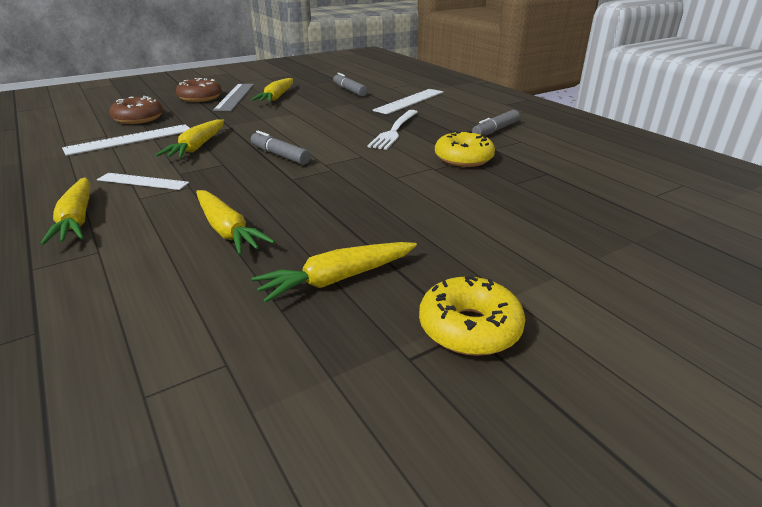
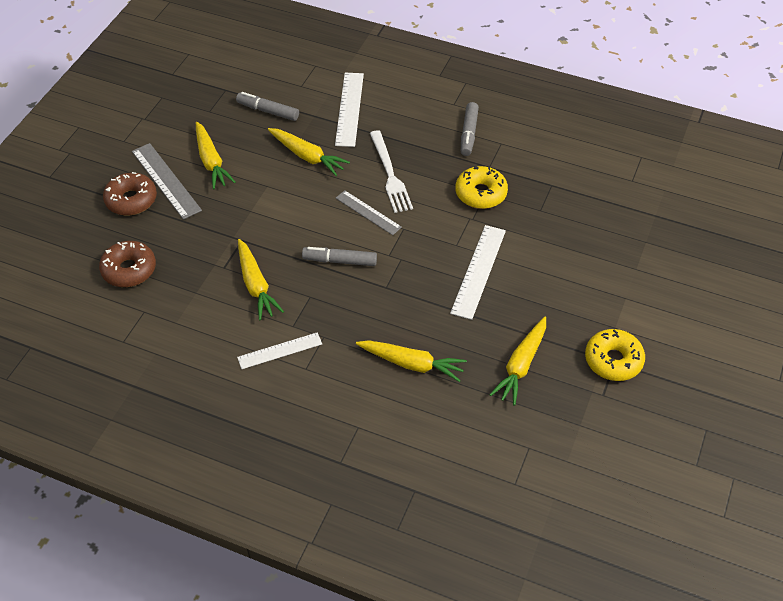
camera: 35 degrees left, 20 degrees up
(77, 220) = (298, 412): yellow carrot -> yellow carrot (307, 156)
(130, 139) = (178, 306): white ruler -> white ruler (478, 271)
(346, 141) = (368, 212): none -> grey ruler

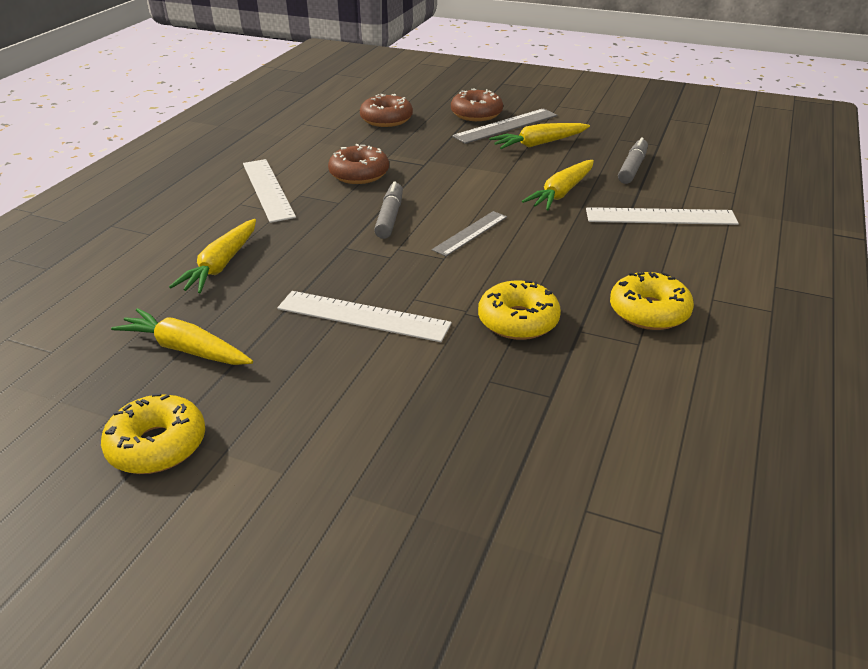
camera: 90 degrees right, 15 degrees down
(256, 285) = (359, 174): yellow carrot -> brown donut
(280, 350) = (268, 189): white ruler -> white ruler, size x1.51
(390, 174) = (542, 247): white fork -> none
(468, 133) = (649, 312): grey marker -> yellow donut

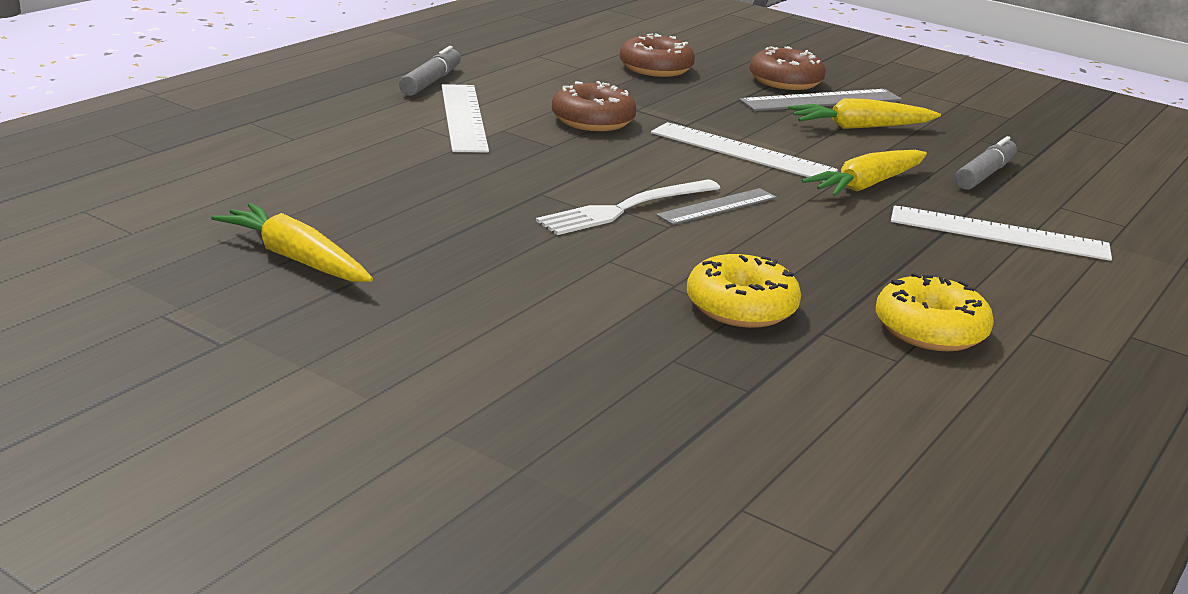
camera: 10 degrees right, 10 degrees down
(157, 445) = (226, 343): yellow donut -> none
(221, 265) = (372, 184): yellow carrot -> none
(363, 316) = (535, 266): white ruler -> white ruler (742, 152)
(390, 217) = (614, 172): grey marker -> grey marker (431, 82)
(409, 248) = (626, 208): none -> white fork

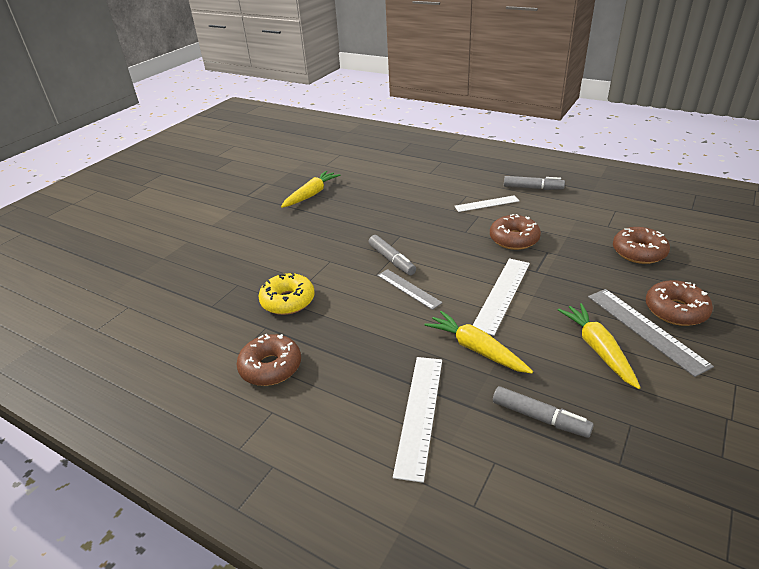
camera: 90 degrees right, 10 degrees up
(464, 117) = (487, 204): white ruler -> white ruler, size x0.66
(626, 208) = (392, 260): white fork -> grey marker
(930, 330) = (271, 367): yellow donut -> brown donut

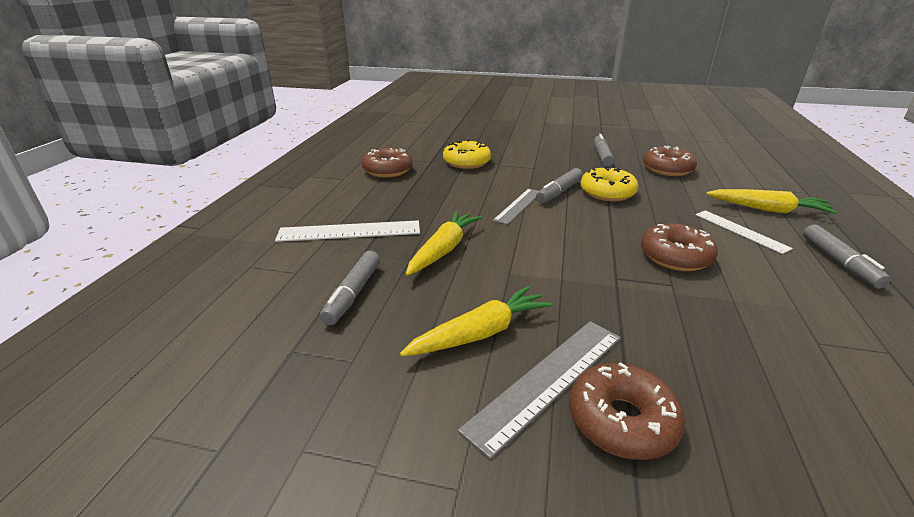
camera: 70 degrees right, 5 degrees down
(311, 194) = (633, 143): yellow carrot -> yellow carrot (767, 209)
(328, 218) = (602, 156): none -> grey marker
(405, 237) = (607, 192): none -> yellow donut
(502, 294) = (547, 257): white ruler -> none
(638, 252) = (769, 379): brown donut -> brown donut (667, 169)

